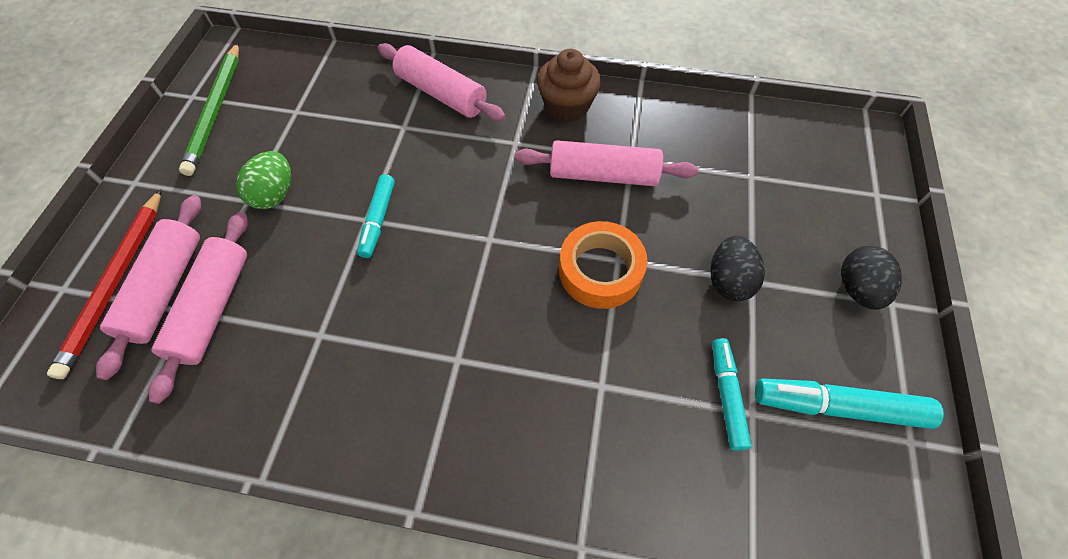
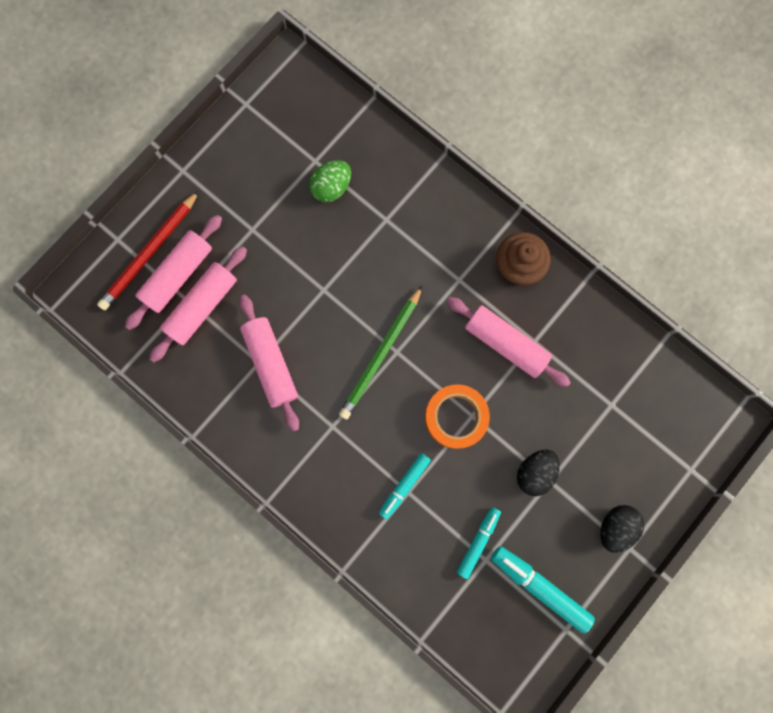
camera: 30 degrees right, 20 degrees up
(216, 110) = (258, 129): green pencil -> green pencil (381, 354)
(275, 194) = (272, 234): green egg -> green egg (332, 188)
(378, 220) = (331, 295): turquoise marker -> turquoise marker (404, 485)
(441, 94) = (430, 201): pink rolling pin -> pink rolling pin (271, 364)

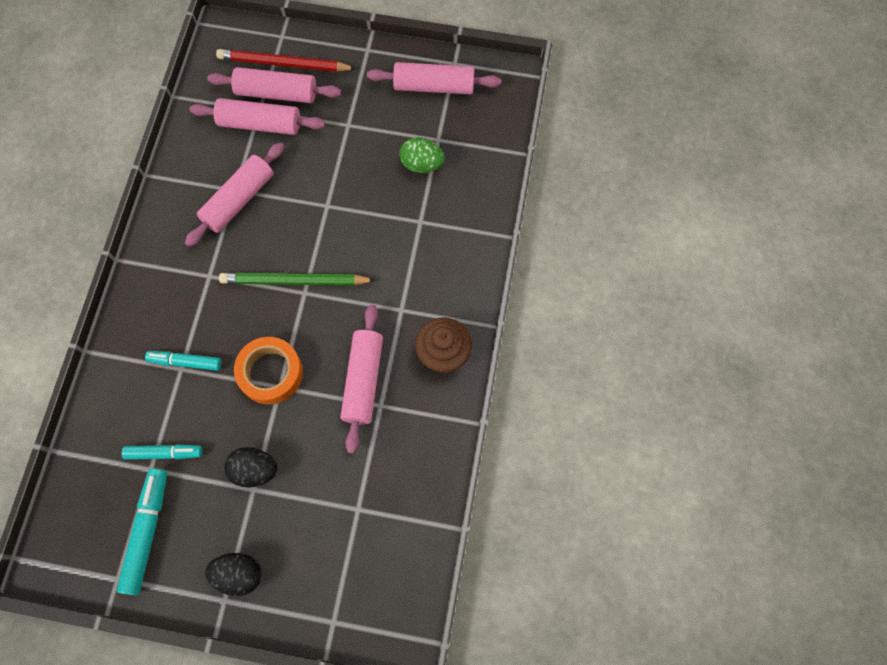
camera: 60 degrees right, 10 degrees down
(259, 134) = (434, 86): none -> pink rolling pin

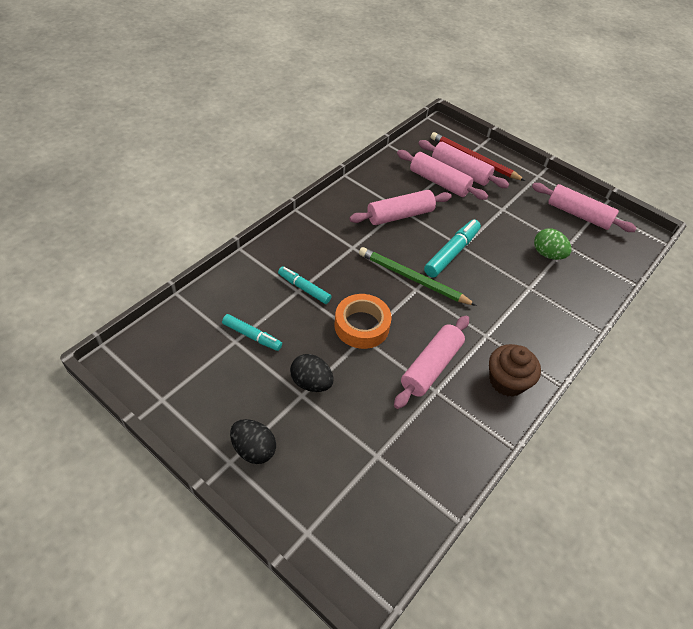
camera: 25 degrees right, 20 degrees down
(147, 531) = (205, 380): turquoise marker -> turquoise marker (451, 253)

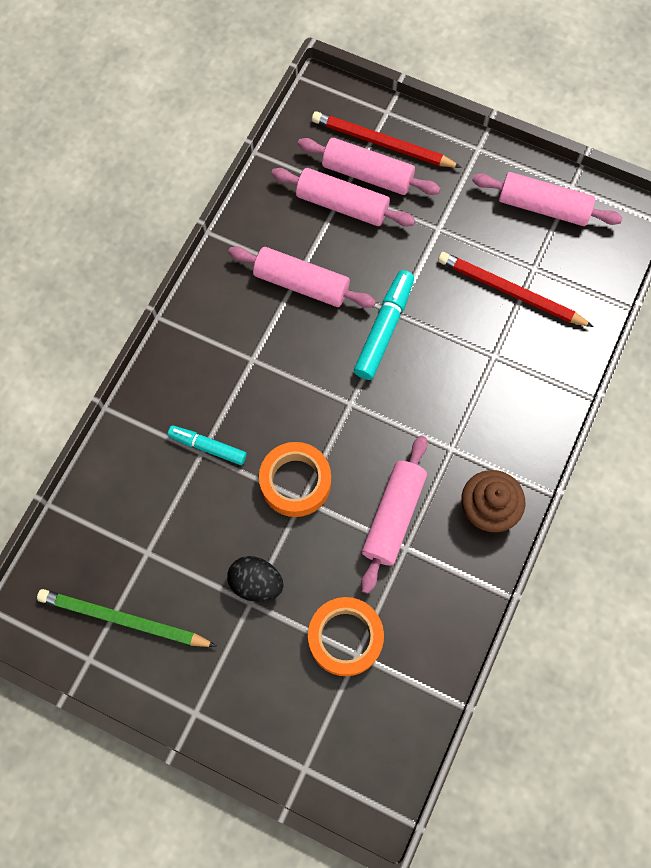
camera: 10 degrees left, 20 degrees up
(252, 336) = (165, 539): turquoise marker -> none
(253, 449) = (216, 690): black egg -> none
(370, 440) = (345, 638): none -> orange tape
(400, 215) = (301, 284): pink rolling pin -> pink rolling pin turned 60 degrees clockwise
(413, 279) = (342, 388): green pencil -> green pencil (123, 620)
(547, 254) = (510, 292): green egg -> red pencil

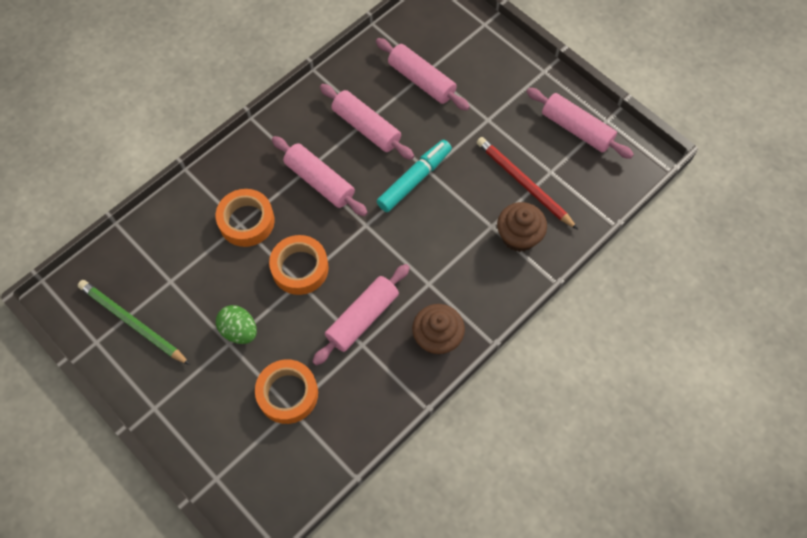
camera: 20 degrees right, 5 degrees down
(207, 447) = (246, 221): turquoise marker -> orange tape
(256, 583) = (239, 330): black egg -> green egg
(367, 174) = (450, 65): pink rolling pin -> pink rolling pin (319, 181)
(382, 144) = (471, 46): red pencil -> none
(530, 357) = (518, 236): none -> brown cupcake

